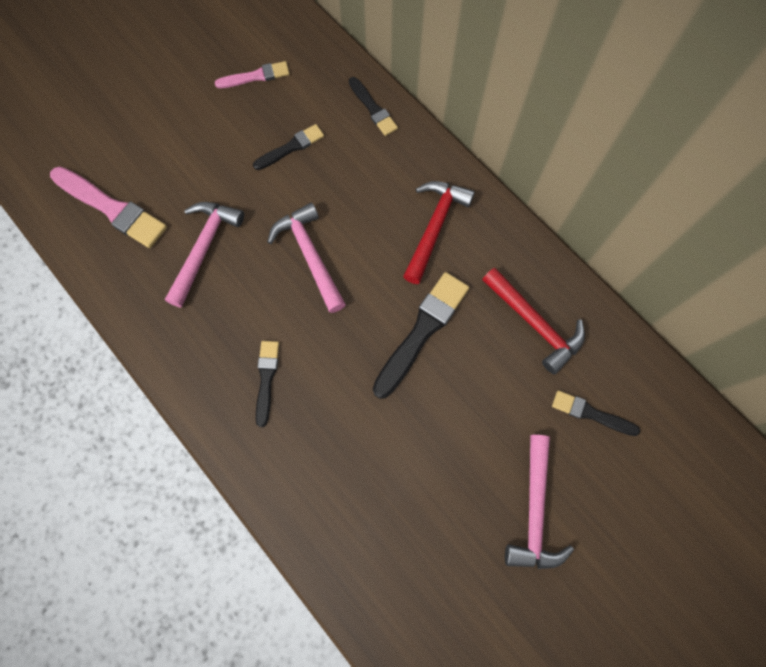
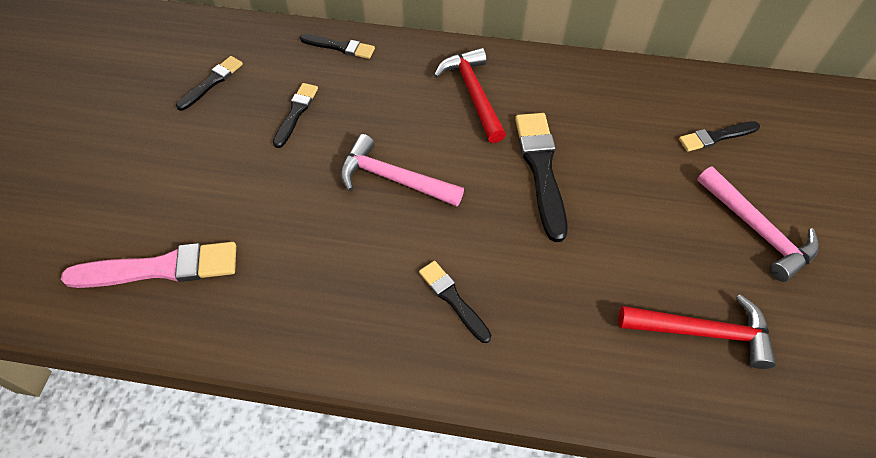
camera: 40 degrees left, 15 degrees down
(204, 248) = (289, 238): pink hammer -> none
(255, 76) = (211, 82): pink brush -> black brush
(534, 323) = (614, 107): red hammer -> red hammer (702, 332)

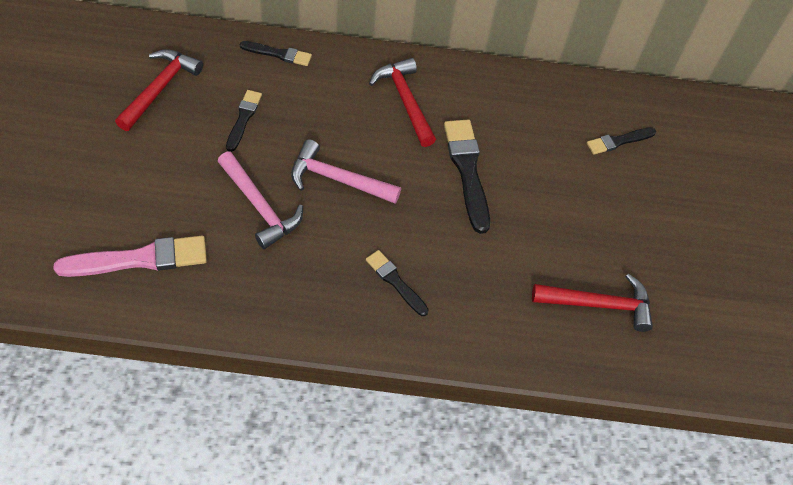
camera: 10 degrees left, 0 degrees up
(211, 82) = (160, 88): black brush -> red hammer
(757, 230) = (647, 222): pink hammer -> pink hammer (260, 206)

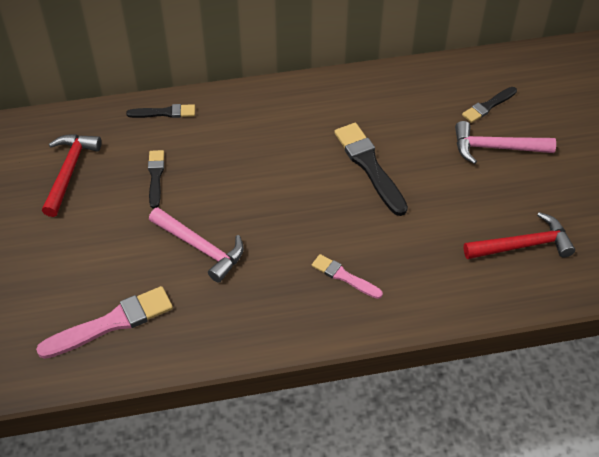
camera: 10 degrees left, 5 degrees down
(338, 179) = (260, 205): pink hammer -> pink hammer (496, 148)
(395, 282) = (344, 277): black brush -> pink brush
(405, 101) = (292, 122): red hammer -> none

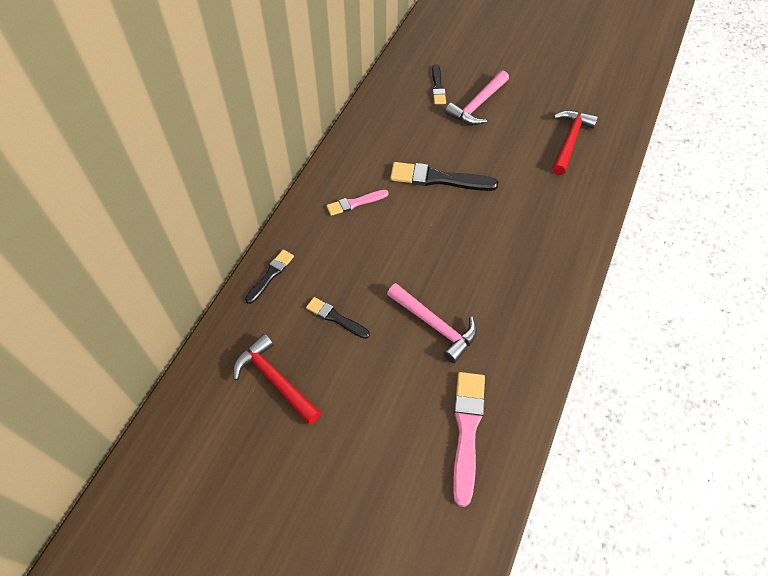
camera: 55 degrees left, 5 degrees up
(200, 247) = (435, 325): pink hammer -> pink hammer turned 60 degrees clockwise
(344, 277) = (528, 250): pink brush -> pink brush (355, 203)

